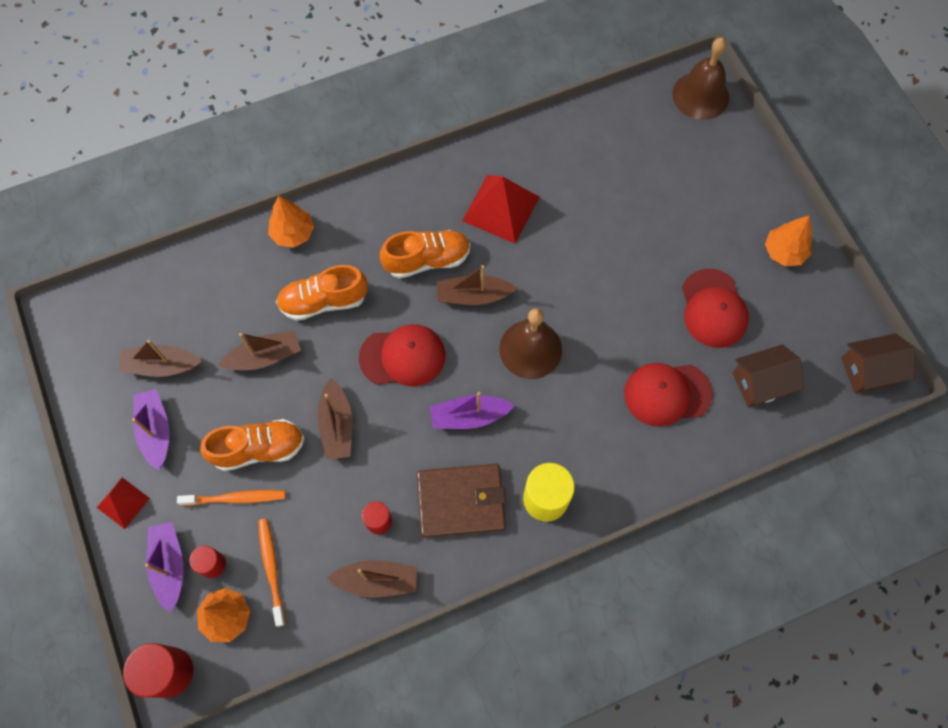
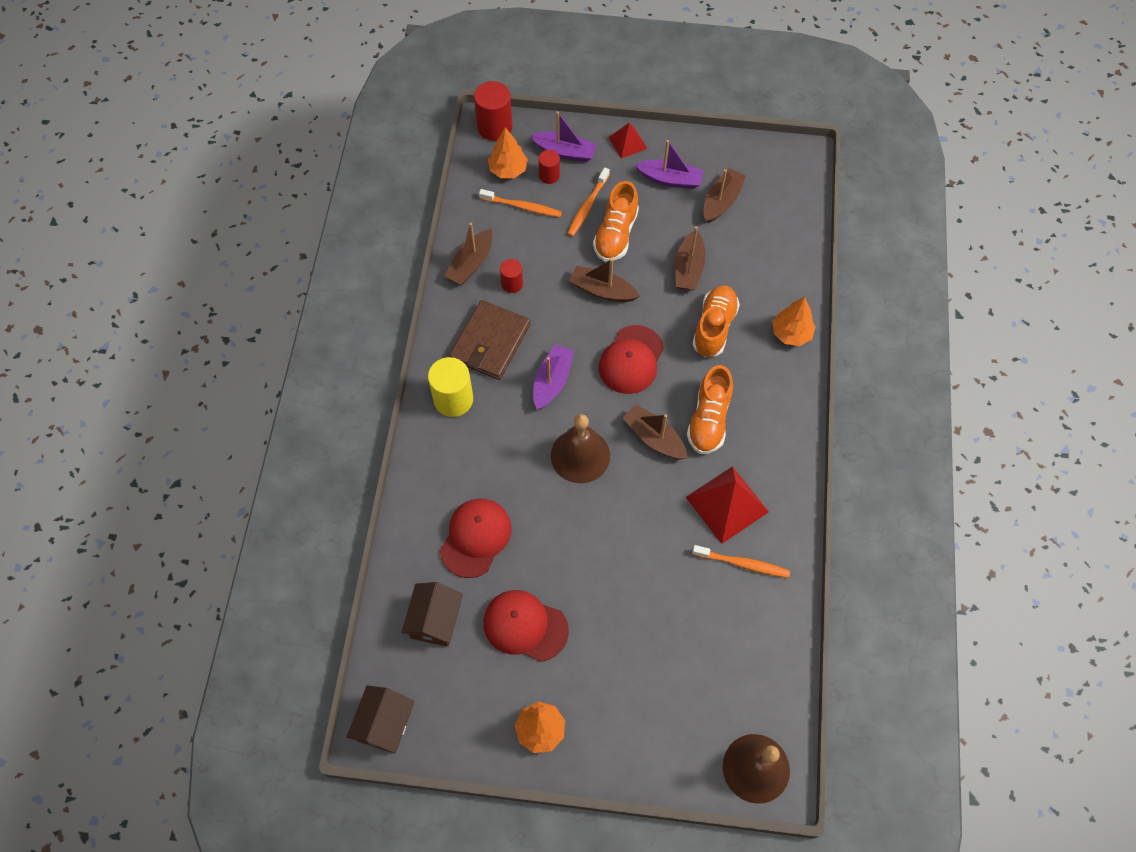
camera: 120 degrees right, 5 degrees down
(473, 296) = (654, 438): brown boat -> brown boat turned 75 degrees counterclockwise
(547, 174) = (742, 563): none -> orange toothbrush

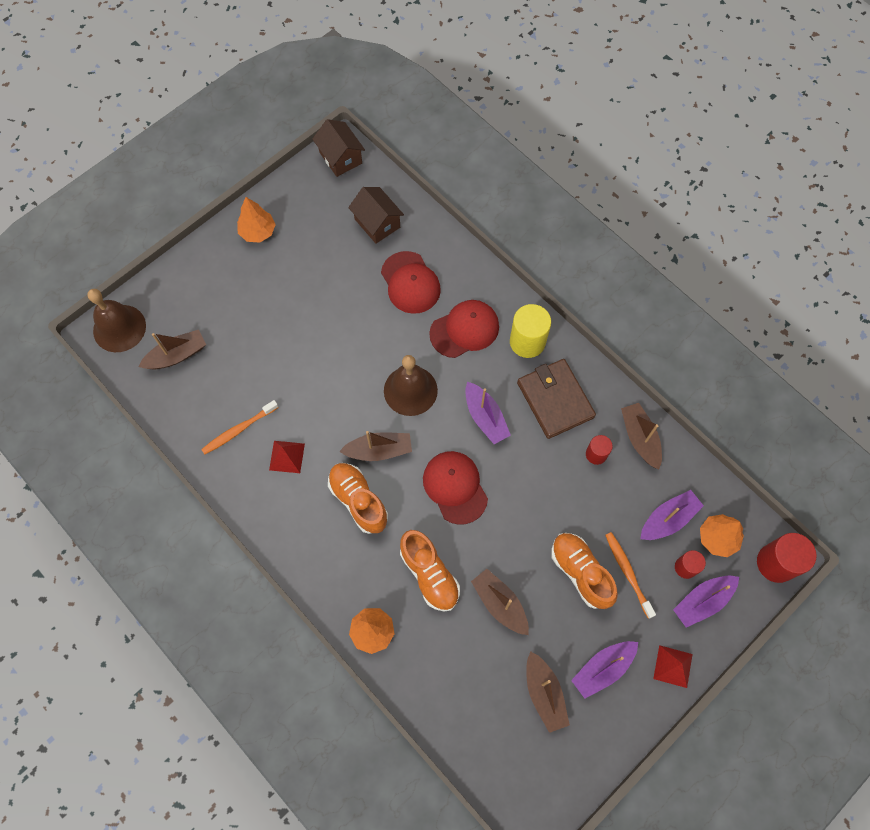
camera: 130 degrees right, 5 degrees up
(522, 207) = (668, 519): orange toothbrush -> purple boat
(525, 626) = (326, 269): red cap -> red cap (464, 330)
(602, 290) = (534, 517): brown boat -> brown boat (177, 355)
(727, 504) = (287, 456): red pyramid -> red pyramid, size x0.57

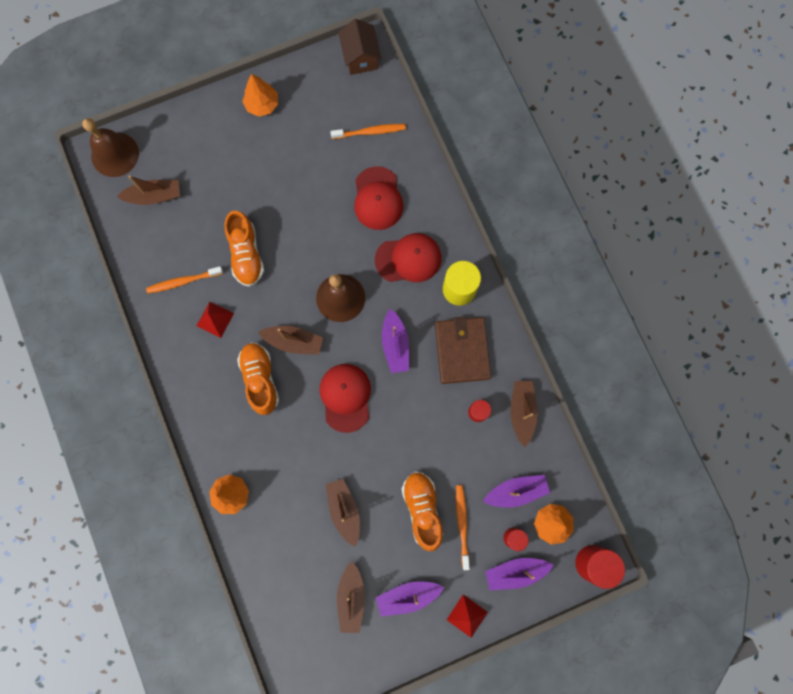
camera: 20 degrees right, 10 degrees up
(377, 223) = (370, 132): brown house -> orange toothbrush
(429, 574) = (296, 464): orange shoe -> orange shoe (246, 254)

